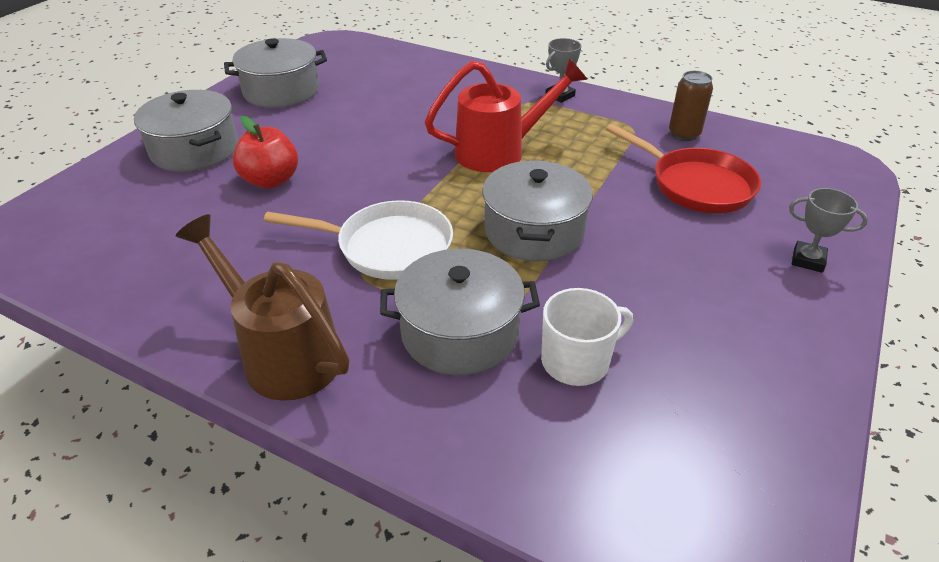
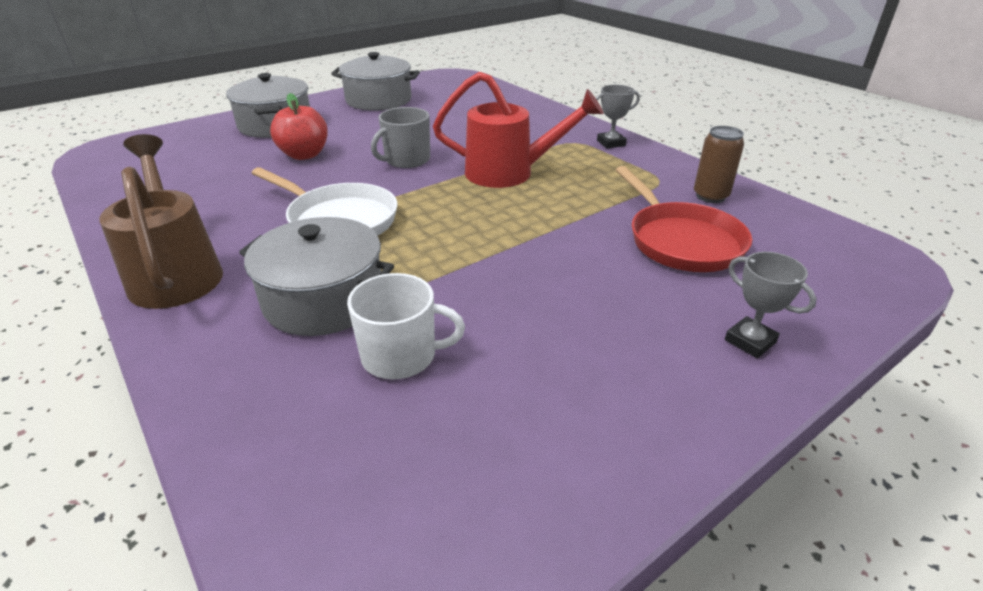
camera: 25 degrees right, 5 degrees down
(386, 160) = (406, 160): none -> grey mug
(534, 231) = (475, 239): grey pot -> none

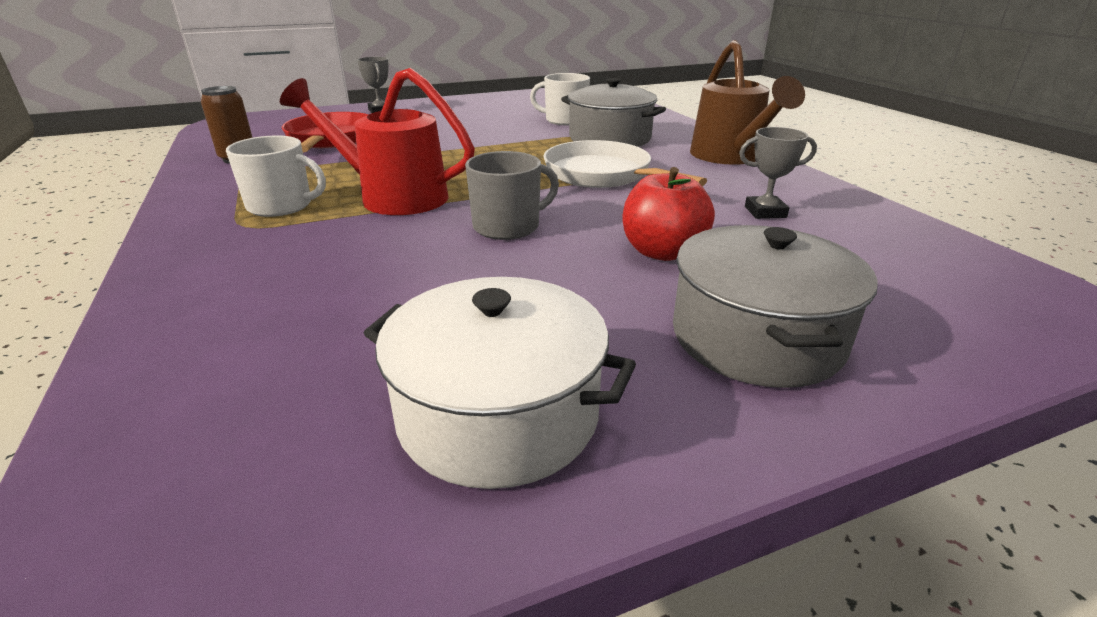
camera: 165 degrees left, 5 degrees down
(378, 100) = (498, 414): grey pot -> white pot
(578, 156) = (281, 206): none -> white mug
(611, 143) = (201, 219): grey trophy -> grey trophy (765, 212)

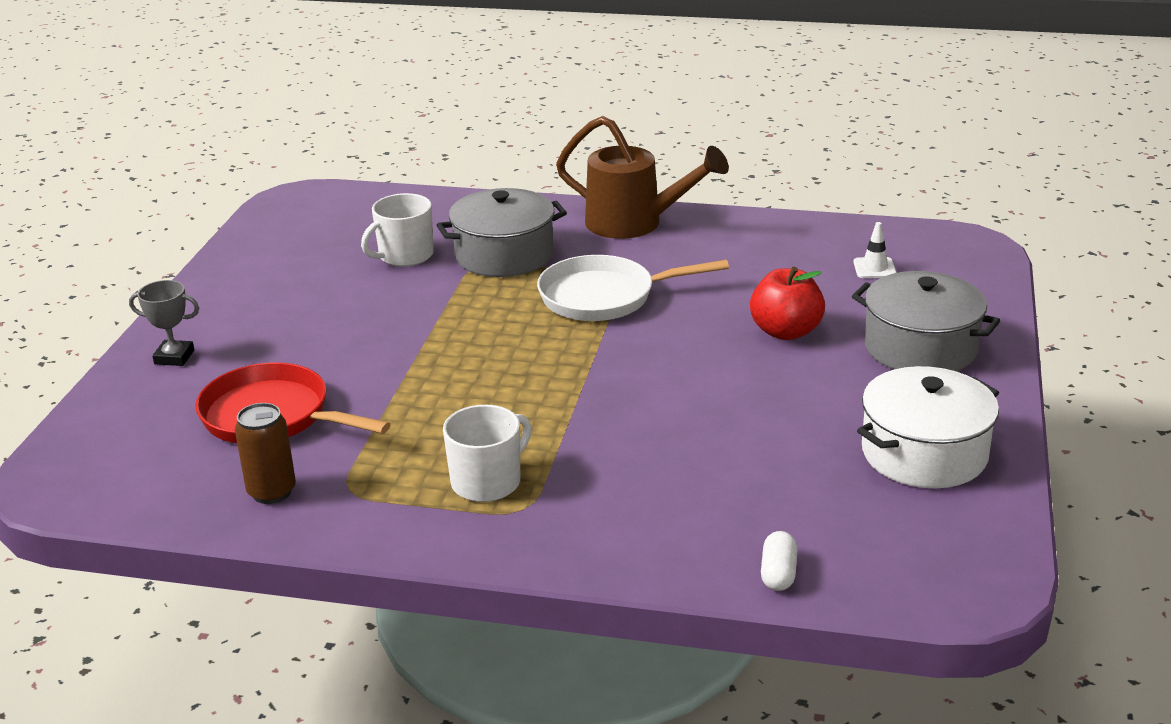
camera: 55 degrees left, 0 degrees up
(146, 377) = (778, 573): none -> white capsule
(393, 196) = (534, 416): red watering can -> none
(508, 226) = (672, 378): grey mug -> none
(765, 212) = (763, 264): grey trophy -> none
(872, 262) = (874, 268): none -> white traffic cone

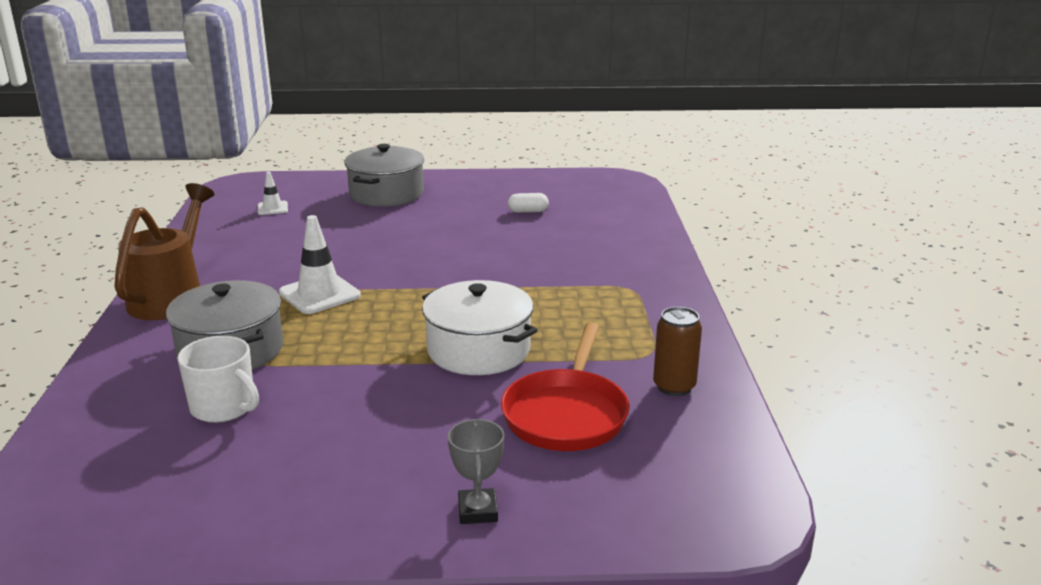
camera: 105 degrees left, 5 degrees down
(487, 482) = (607, 303): white mug -> none
(604, 297) = (319, 294): white pan -> white traffic cone
(778, 573) = (642, 217): white capsule -> white capsule (528, 211)
(786, 332) = (371, 229): red apple -> none
(924, 453) = (508, 190): white pot -> white pot (478, 350)

